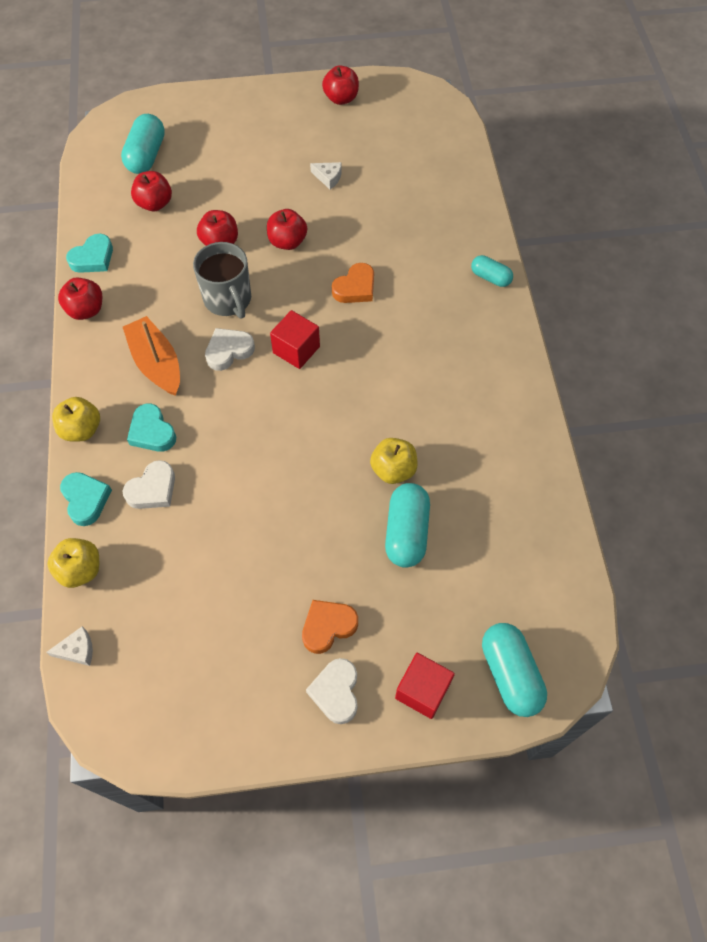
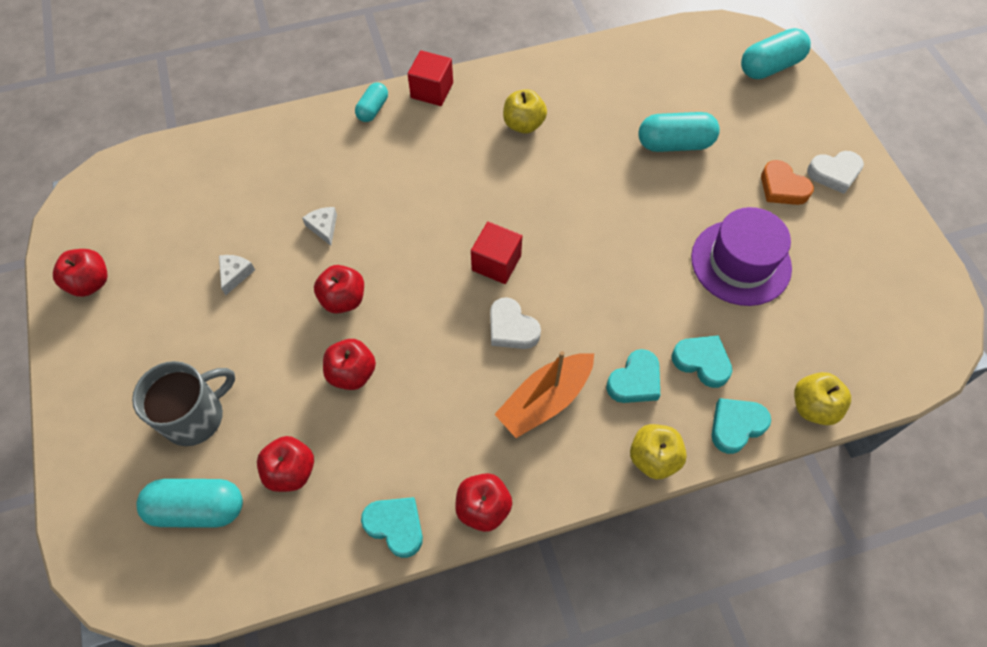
camera: 100 degrees left, 0 degrees up
(77, 650) = (891, 384): white cheese -> white cheese (323, 227)
(152, 489) = (702, 362): white heart -> turquoise heart
(228, 299) = (439, 345): grey mug -> grey mug (195, 416)
(246, 554) = (740, 262): none -> purple hat
(355, 288) = (403, 222): orange heart -> none
(393, 470) = (615, 161): yellow apple -> yellow apple (523, 124)
(422, 690) = (807, 118): red cube -> red cube (432, 90)

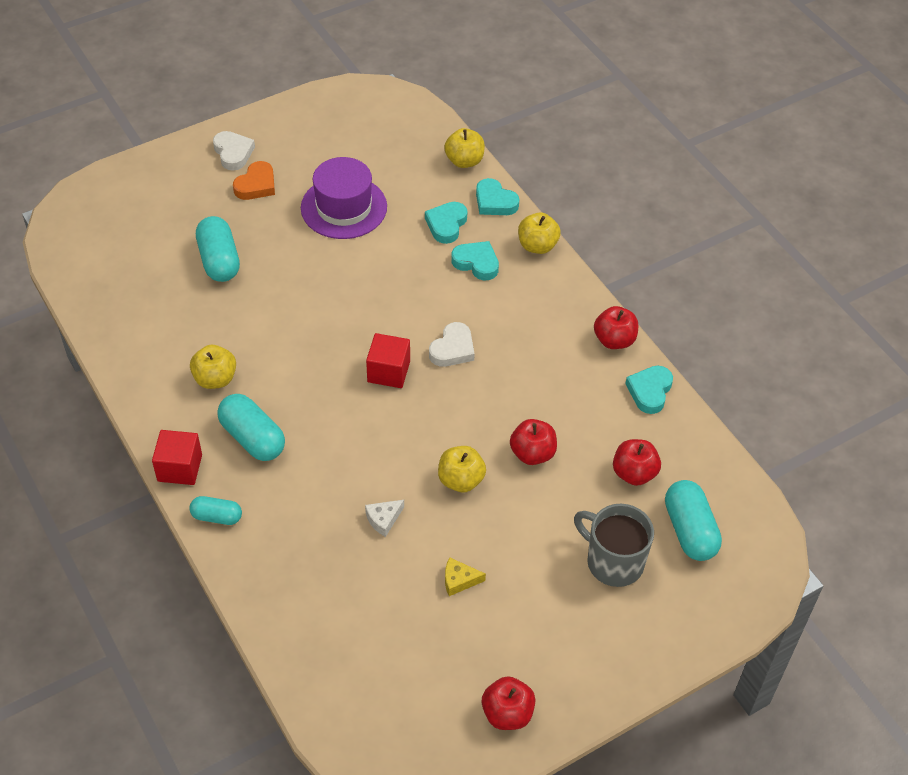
camera: 105 degrees left, 10 degrees down
(235, 274) = (459, 580): white cheese -> yellow cheese
(343, 299) = (461, 480): red apple -> yellow apple
(545, 400) = (512, 316): orange boat -> none
(770, 66) = (106, 199): turquoise capsule -> turquoise capsule (252, 438)

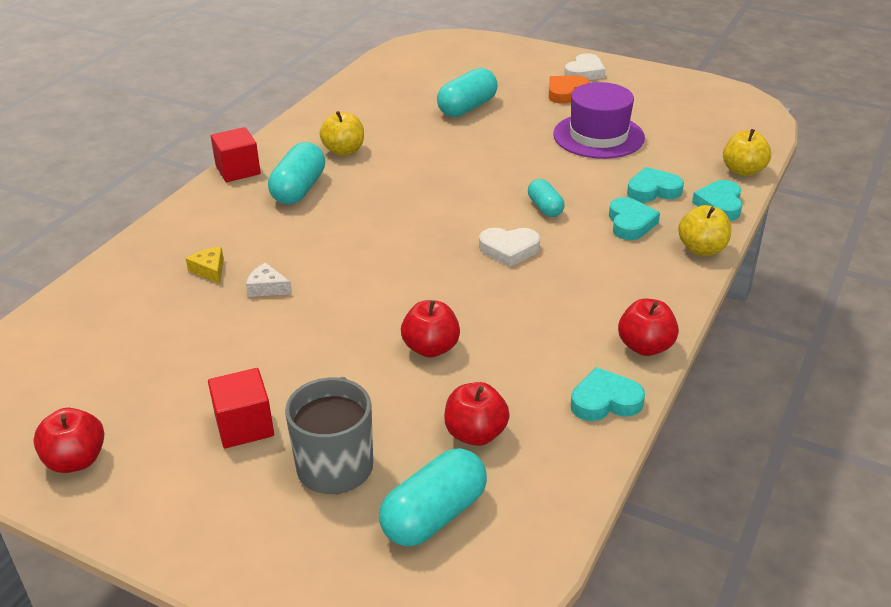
camera: 60 degrees right, 15 degrees down
(217, 516) = (201, 204): turquoise capsule -> turquoise capsule (545, 208)
(256, 185) = (566, 93): orange heart -> orange heart turned 135 degrees clockwise
(388, 371) = (442, 226): red cube -> red cube (244, 426)
(459, 580) = (228, 361): yellow cheese -> yellow cheese (209, 270)
(461, 480) = (353, 315): yellow apple -> none

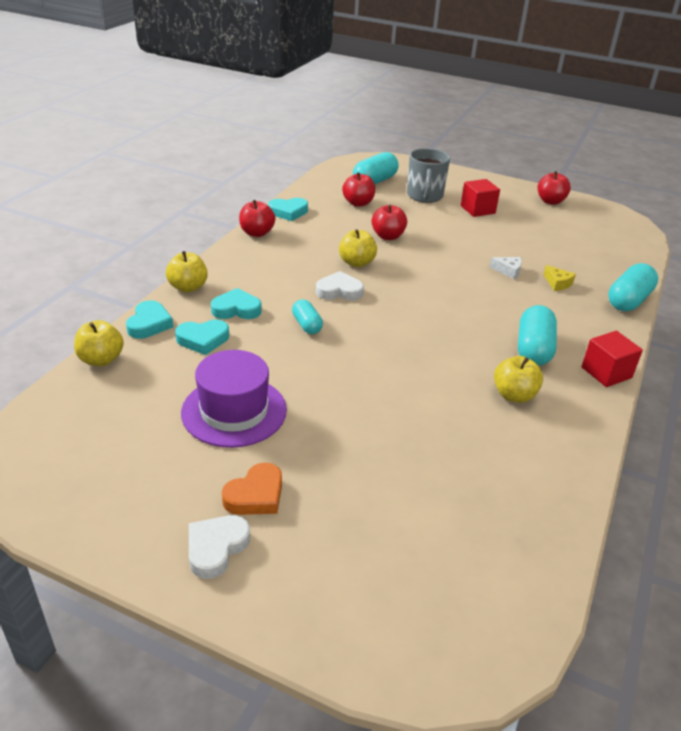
camera: 175 degrees right, 0 degrees up
(467, 108) = (390, 465): turquoise capsule -> turquoise capsule (628, 300)
(484, 294) = (356, 263): none -> yellow apple
(630, 223) = (236, 309): turquoise heart -> turquoise heart turned 90 degrees clockwise

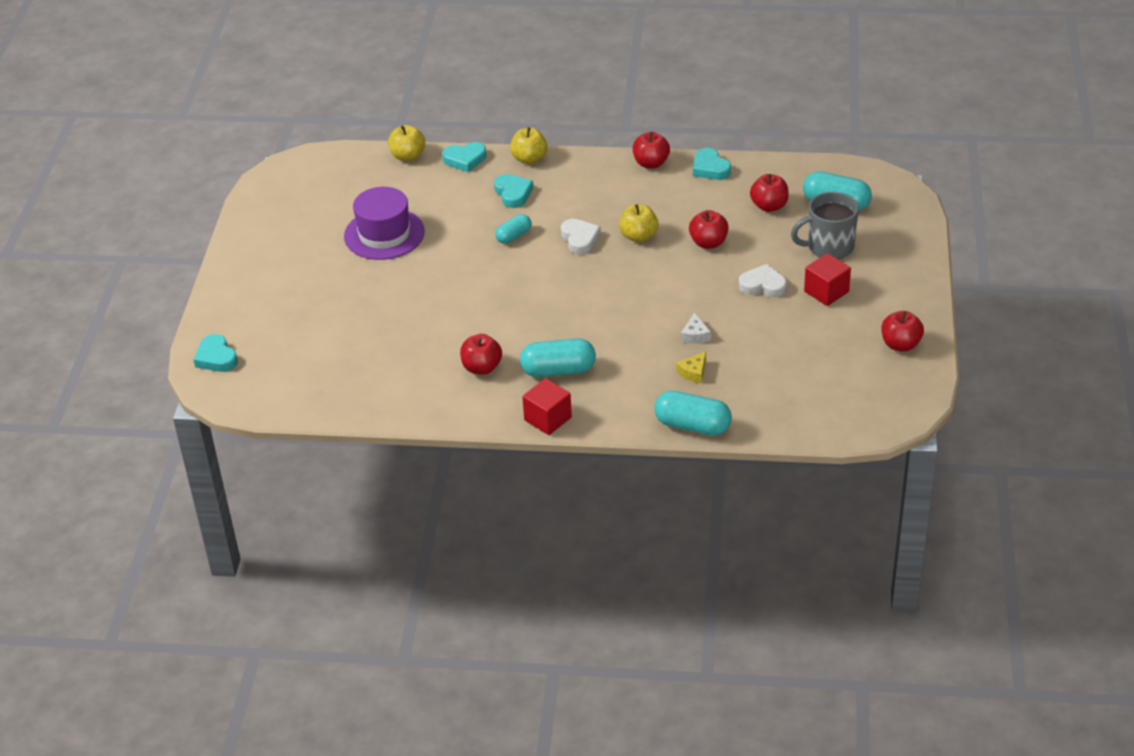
camera: 75 degrees right, 5 degrees up
(203, 340) = (460, 192): turquoise heart -> turquoise heart (216, 358)
(216, 548) = (257, 267): white heart -> white heart (763, 285)
(255, 495) = (307, 269): orange heart -> none
(514, 395) = (482, 368): yellow apple -> red apple

